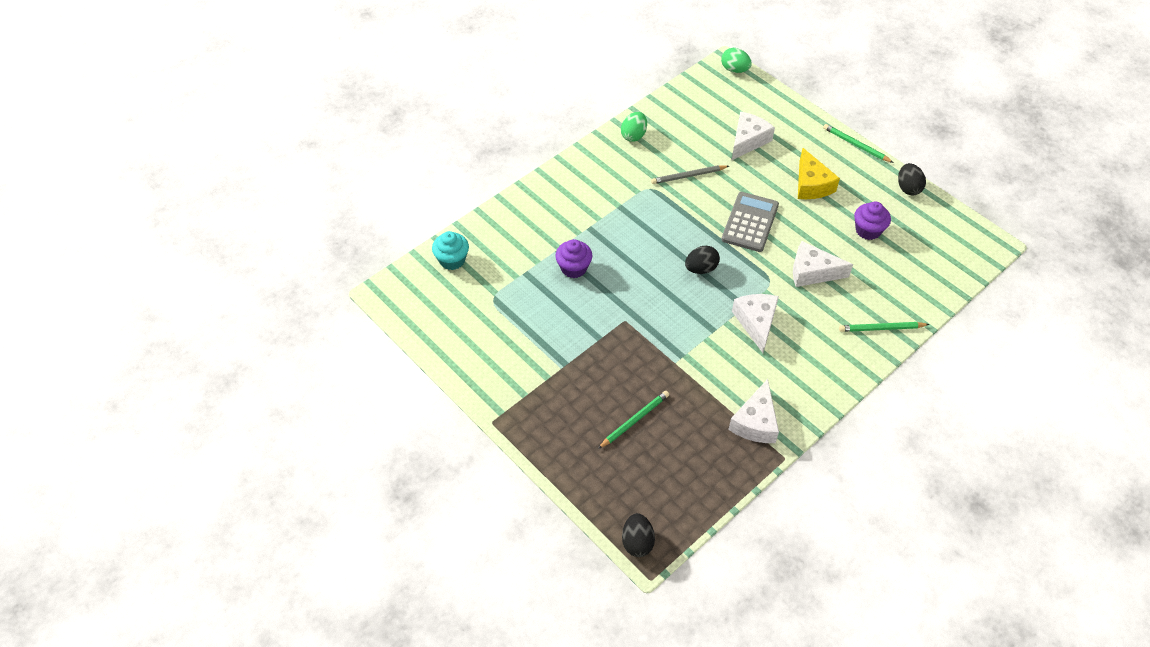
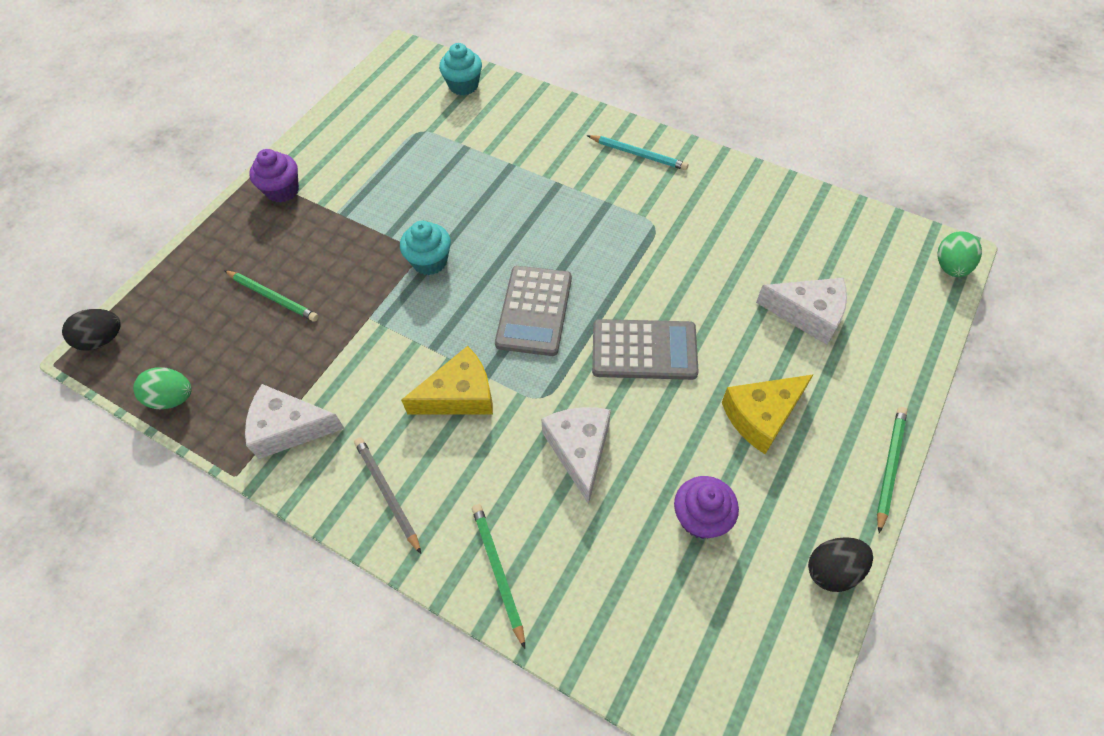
camera: 75 degrees right, 5 degrees up
(573, 268) = (488, 185): purple cupcake -> purple cupcake (282, 190)
(580, 177) = (638, 154): none -> turquoise pencil
(633, 135) = (741, 186): green egg -> green egg (173, 398)
(635, 317) = (430, 261): none -> turquoise cupcake
(688, 176) = (698, 260): grey pencil -> grey pencil (387, 493)
(701, 269) = (534, 311): black egg -> grey calculator
(756, 322) = (460, 395): white cheese -> yellow cheese

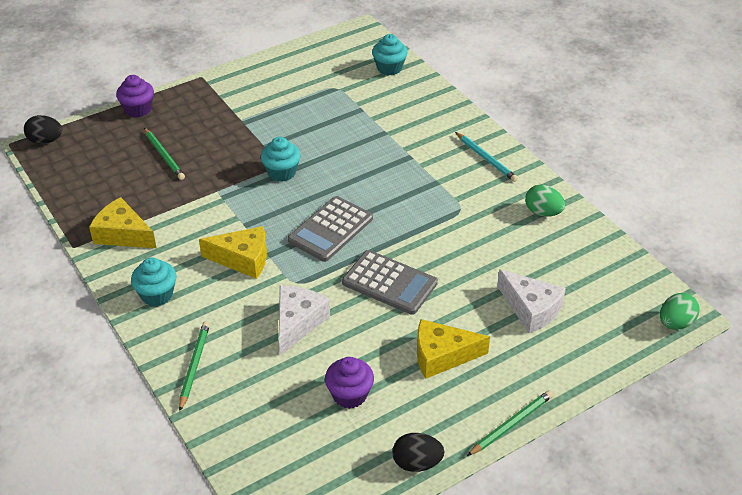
camera: 25 degrees right, 15 degrees down
(173, 398) = (65, 190): green egg -> green egg (543, 212)
(282, 190) = (214, 93): purple cupcake -> purple cupcake (138, 109)
(289, 428) = (123, 234): white cheese -> yellow cheese
(387, 493) = (157, 295): grey pencil -> turquoise cupcake

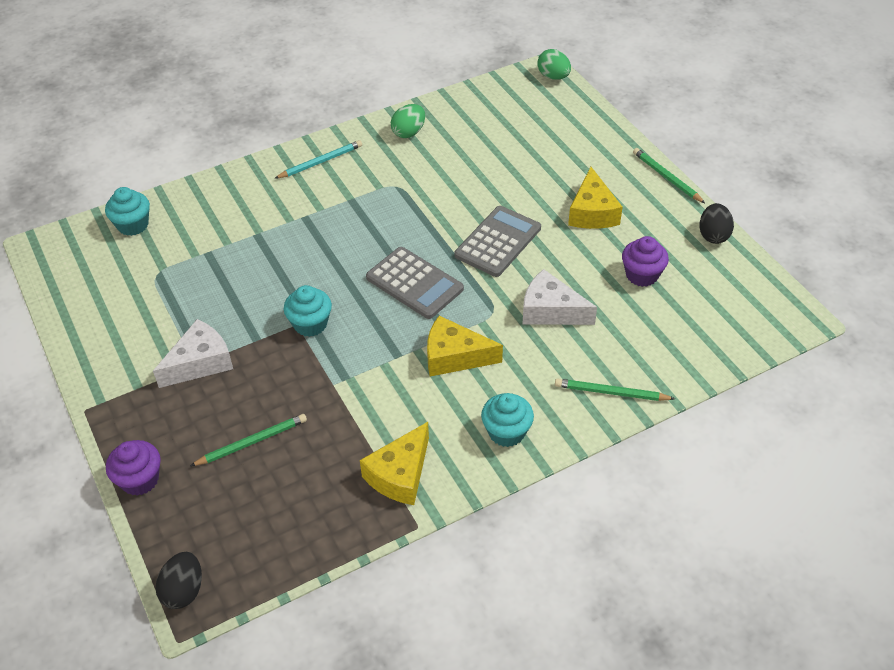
camera: 85 degrees left, 5 degrees up
(243, 259) = (454, 356): yellow cheese -> yellow cheese turned 90 degrees counterclockwise
(531, 309) = (535, 153): white cheese -> white cheese (200, 362)

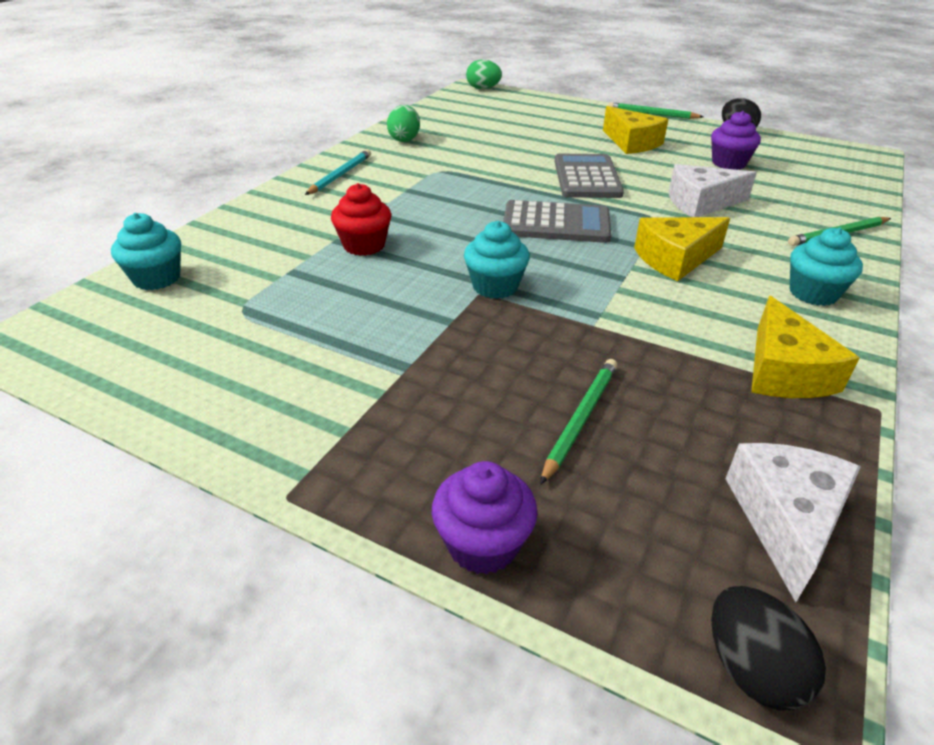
camera: 35 degrees left, 10 degrees down
(200, 362) = (405, 369): white cheese -> white cheese (785, 519)
(269, 248) = (364, 245): none -> red cupcake

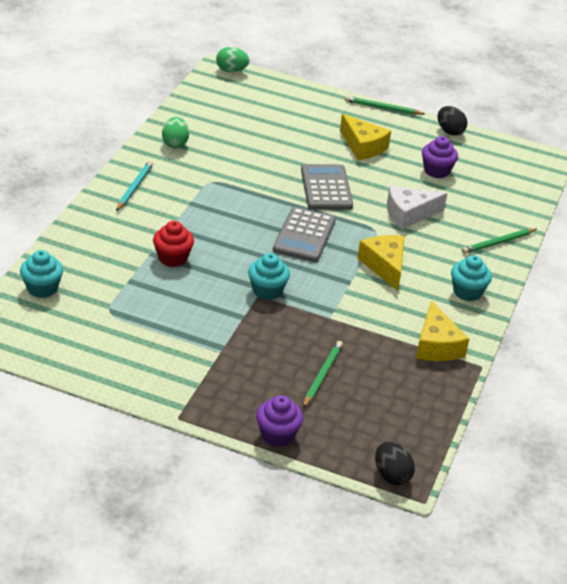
camera: 10 degrees left, 0 degrees up
(556, 223) = (304, 235): grey calculator -> grey calculator turned 105 degrees clockwise
(675, 259) = (384, 266): yellow cheese -> yellow cheese turned 105 degrees clockwise
(785, 519) = (418, 421): white cheese -> none

